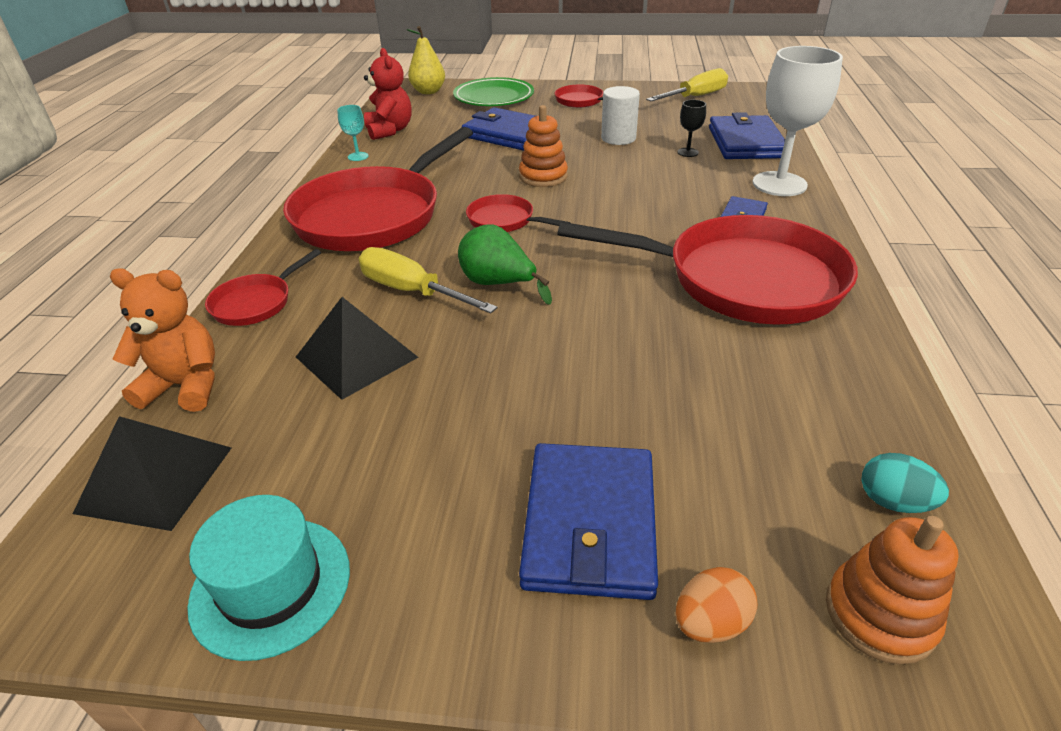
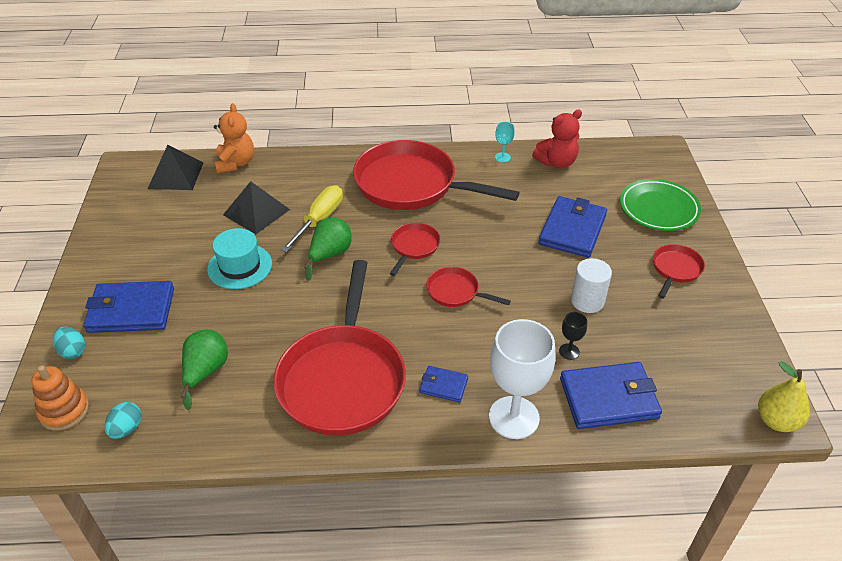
camera: 80 degrees right, 5 degrees up
(256, 303) = (305, 164): red pan -> red pan (456, 292)
(271, 585) = (116, 222): turquoise hat -> turquoise hat (240, 266)
(428, 92) = (655, 166): yellow pear -> yellow pear (776, 421)
(543, 177) = (491, 259): orange stacking toy -> none
(695, 97) = (731, 361): yellow screwdriver -> none
(710, 623) = (73, 351): orange egg -> turquoise egg
(746, 407) = (205, 372): none -> green pear

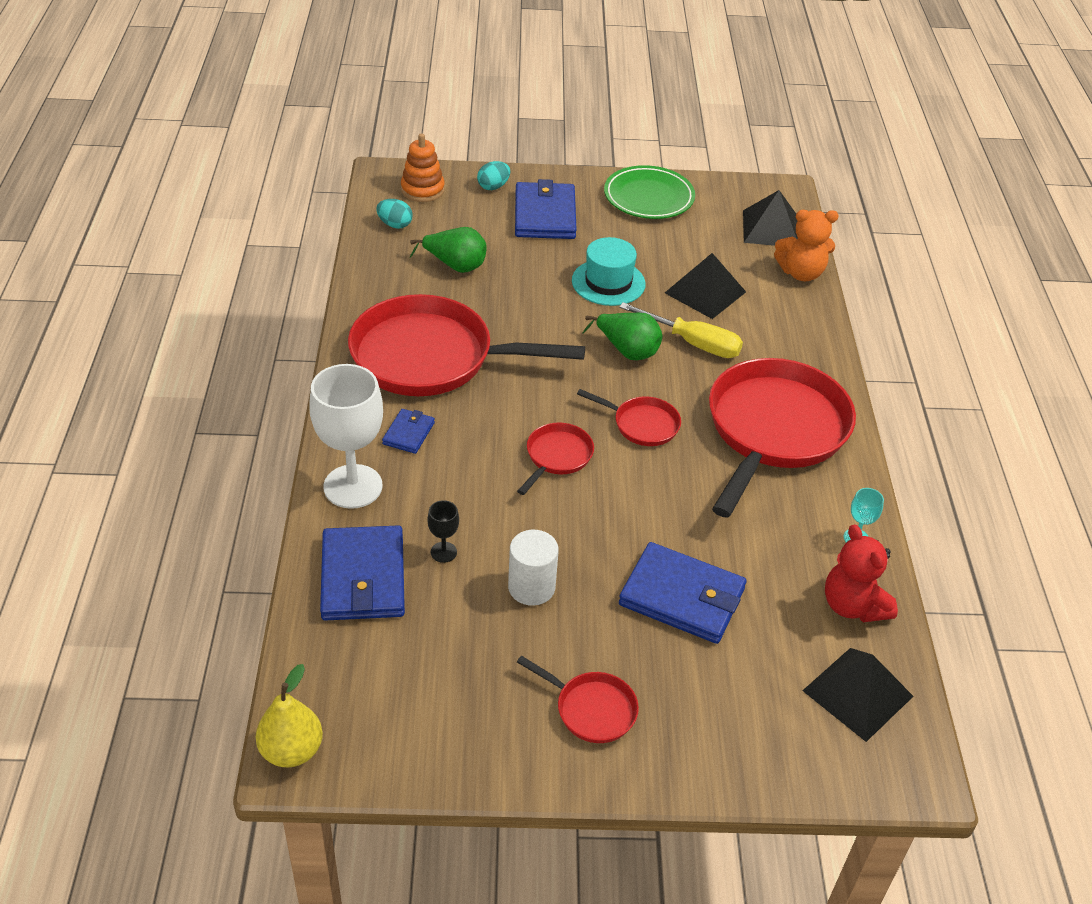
camera: 90 degrees right, 0 degrees up
(619, 165) = (858, 693): none -> black pyramid
(658, 208) = (740, 723): green plate -> green plate (648, 197)

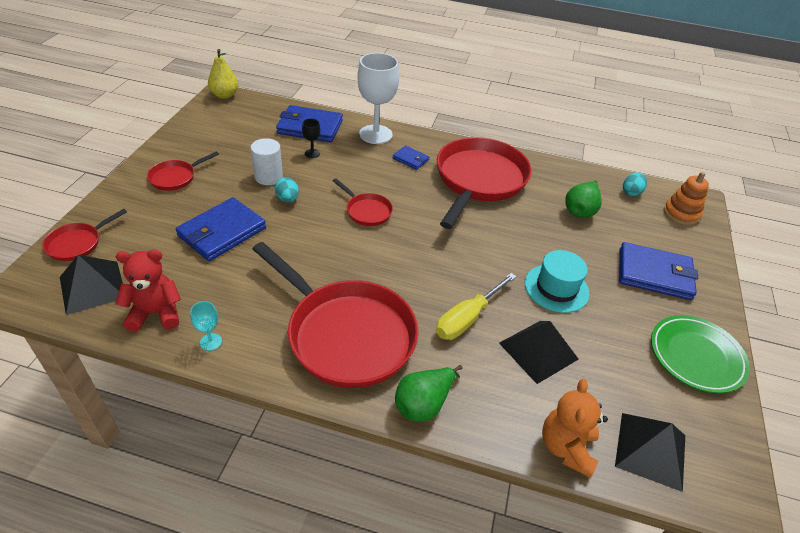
camera: 105 degrees right, 0 degrees up
(493, 187) = (693, 253): turquoise egg -> turquoise egg (287, 199)
(627, 351) = (466, 274): green pear -> green pear (424, 404)
(642, 424) = (382, 259): red pan -> red pan (77, 243)

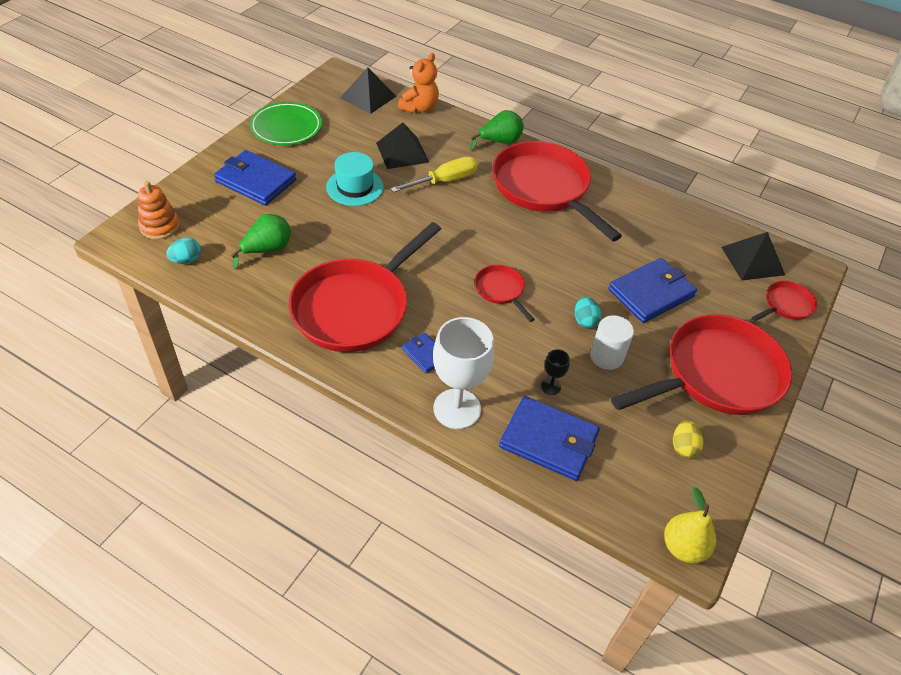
camera: 165 degrees left, 5 degrees up
(156, 313) = (693, 230): red teddy bear -> none
(175, 177) = (716, 375): red pan -> red pan, size x2.23
(211, 342) = (646, 203): turquoise goblet -> none
(214, 134) = (683, 447): none -> yellow egg

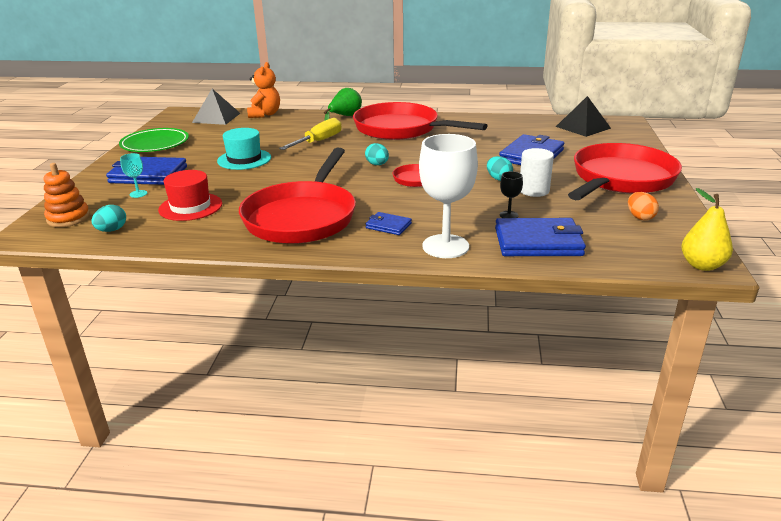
camera: 20 degrees left, 20 degrees down
(233, 210) = (138, 194): none -> turquoise goblet
(267, 250) = (190, 207): green pear -> red hat
(402, 152) = (270, 136): black pyramid -> none
(478, 246) = (377, 164): none -> turquoise egg
(683, 447) = (640, 217): yellow egg -> orange egg
(785, 305) = (627, 140): red pan -> none

